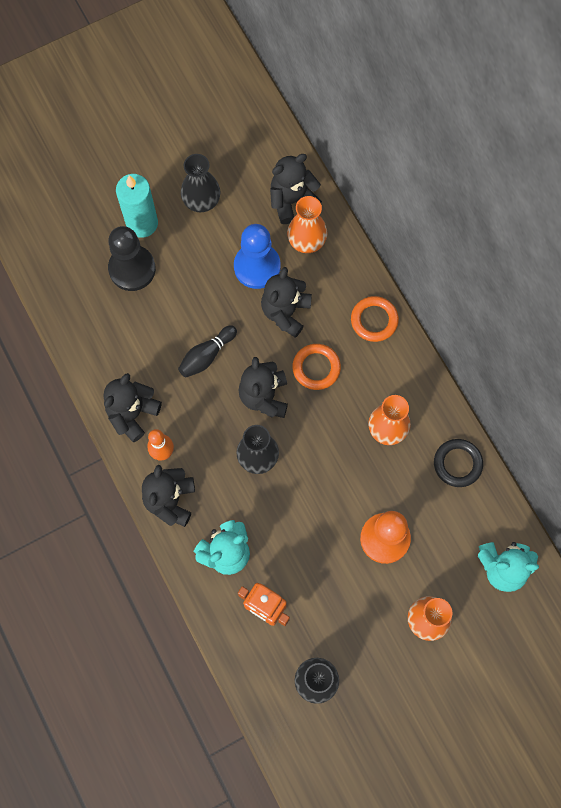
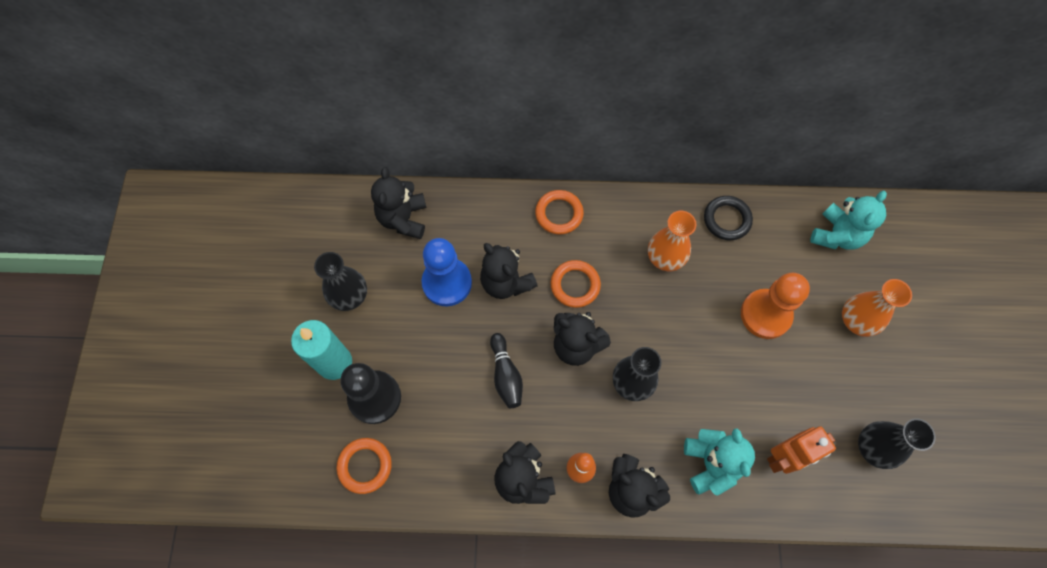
camera: 60 degrees left, 5 degrees down
(77, 293) = (365, 466): none -> orange ring
(306, 240) = (449, 227): orange vase -> none

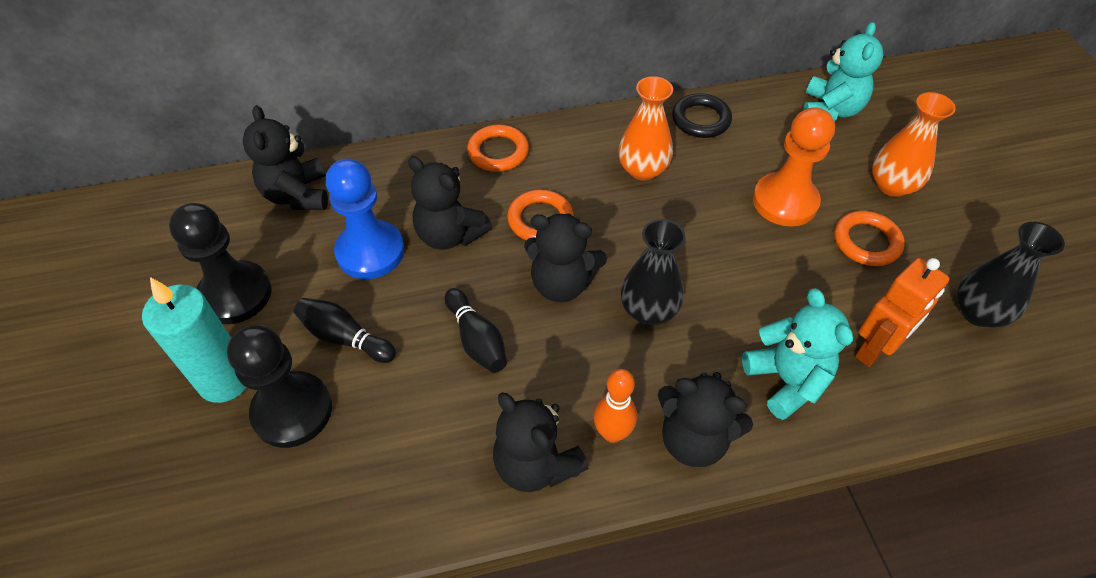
camera: 15 degrees left, 15 degrees down
(349, 296) = (235, 294): black vase -> black pawn
(365, 466) = (292, 507): orange ring -> orange ring (866, 242)
(417, 350) = (345, 338): none -> black bowling pin

